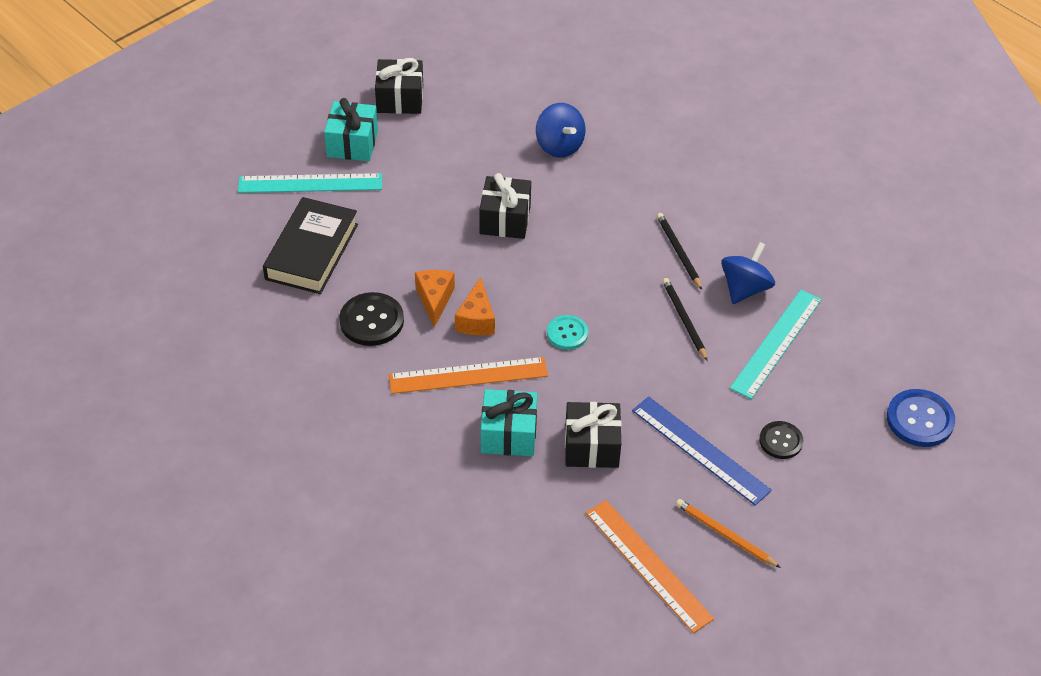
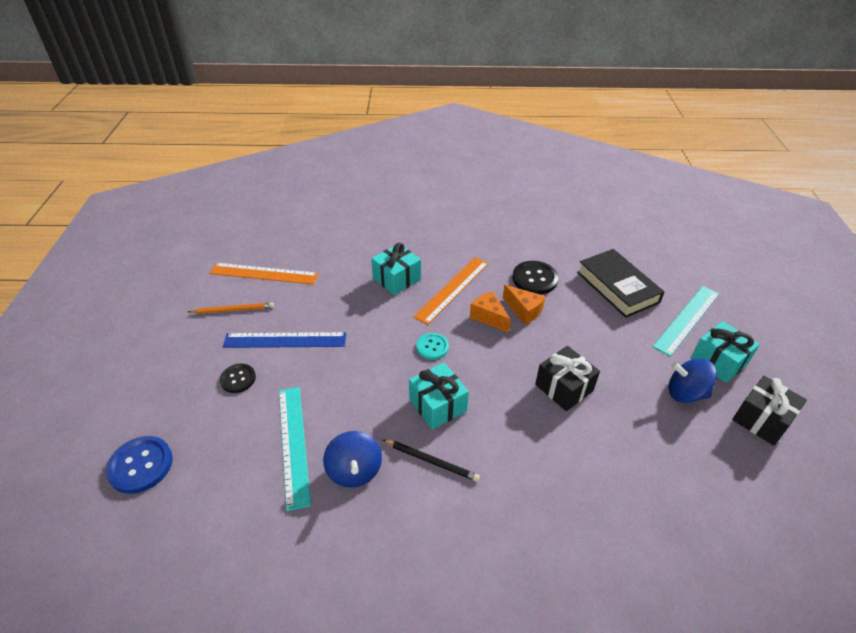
camera: 135 degrees right, 5 degrees down
(559, 146) = (621, 481): blue spinning top -> blue spinning top (685, 393)
(591, 446) = (348, 301): black gift -> none
(625, 284) = (437, 405): none -> turquoise gift
(684, 320) = (373, 410): black pencil -> none

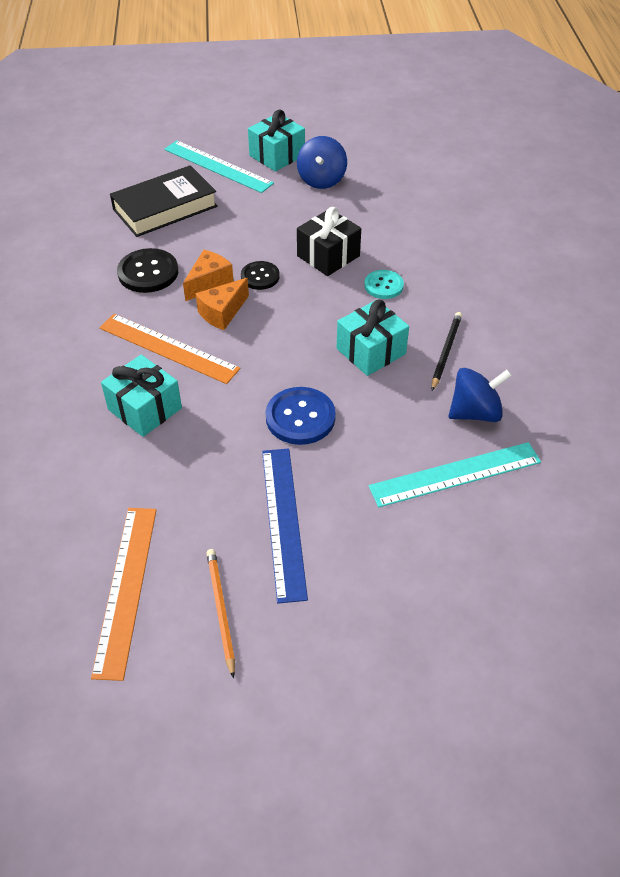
camera: 95 degrees left, 5 degrees up
(140, 465) = (531, 634): blue button -> blue button (300, 417)
(238, 379) = (366, 562): black button -> black button (260, 277)
(432, 347) = (280, 361): turquoise button -> turquoise button (383, 285)
(761, 419) = (345, 143): black gift -> none

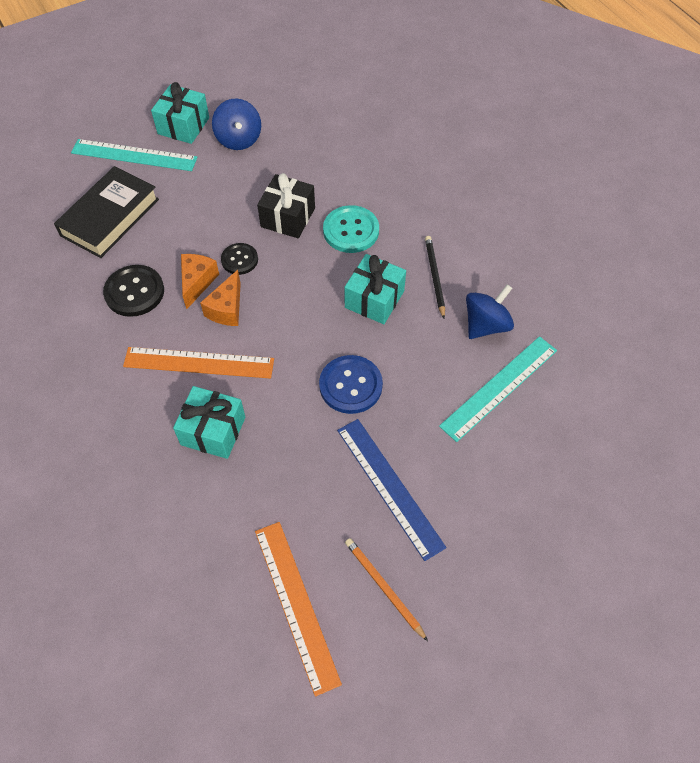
camera: 25 degrees left, 10 degrees up
(383, 285) = (351, 231): turquoise button -> turquoise button, size x1.56

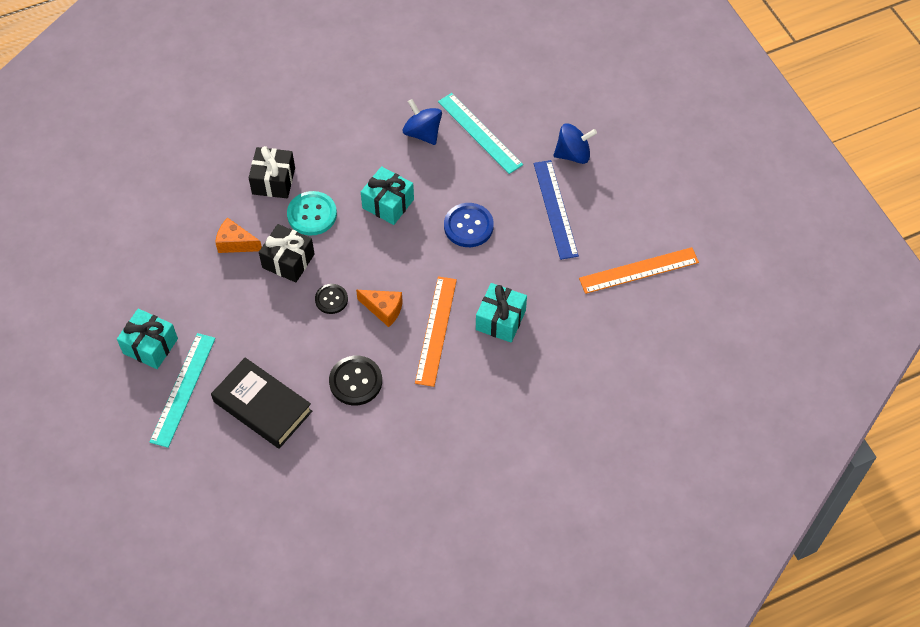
camera: 85 degrees left, 0 degrees up
(197, 282) = (352, 332): orange cheese -> orange cheese (236, 243)
(239, 139) = (180, 298): blue spinning top -> blue spinning top (573, 154)
(384, 588) = (629, 219): orange pencil -> none
(389, 487) = (555, 209): blue ruler -> blue ruler turned 75 degrees counterclockwise
(391, 193) = (273, 181): none -> black gift
(434, 277) = (371, 160): black pencil -> none

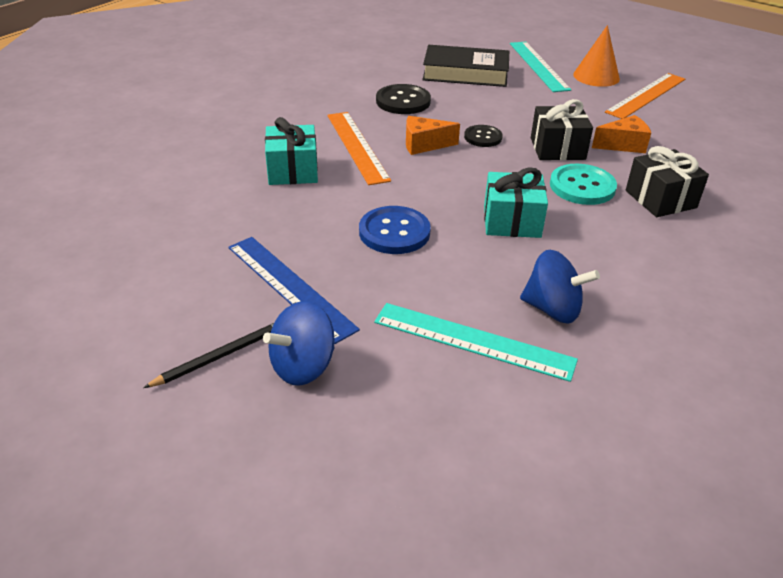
camera: 150 degrees right, 20 degrees down
(150, 346) = (596, 76): turquoise gift -> orange cone
(611, 178) = (220, 356): none -> black pencil
(639, 270) = (134, 260): orange ruler -> orange ruler (646, 95)

